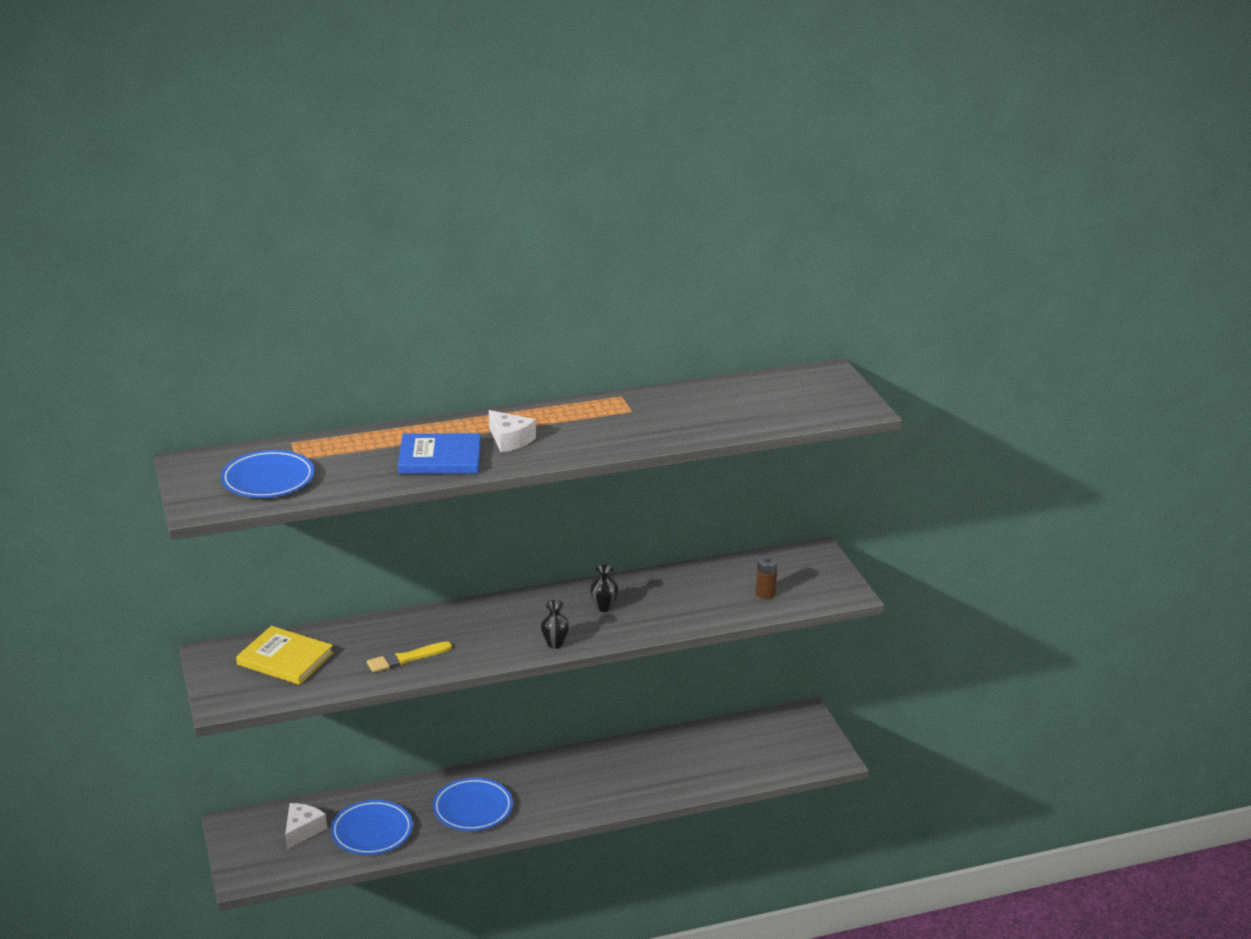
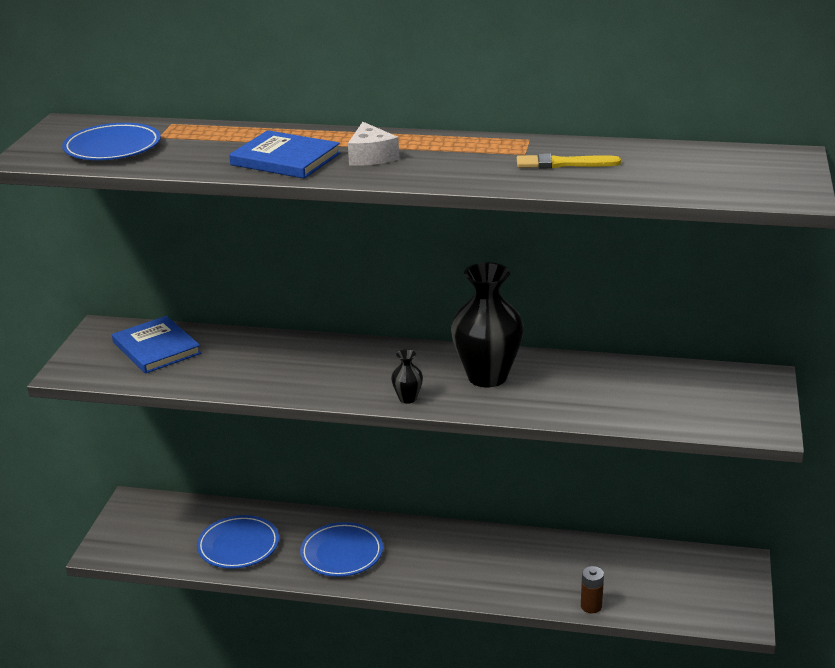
camera: 30 degrees right, 0 degrees up
(285, 659) = (156, 348): yellow book -> blue book
(302, 830) = (183, 525): white cheese -> none
(406, 658) = (258, 375): yellow brush -> yellow brush (563, 164)
(604, 607) = (487, 376): black vase -> black vase, size x2.31
(765, 594) = (671, 406): brown battery -> brown battery (591, 606)

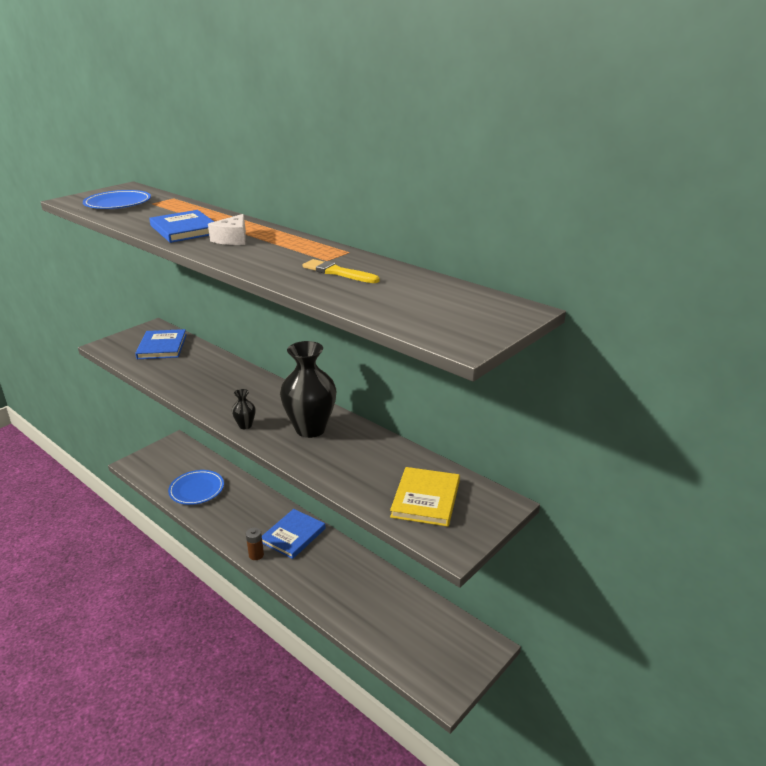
camera: 30 degrees right, 0 degrees up
(342, 553) = (243, 519): blue plate -> none
(425, 546) = (293, 535): none -> blue book
(591, 606) = (350, 627): brown battery -> brown battery (256, 555)
(692, 399) = (426, 499): none -> yellow book

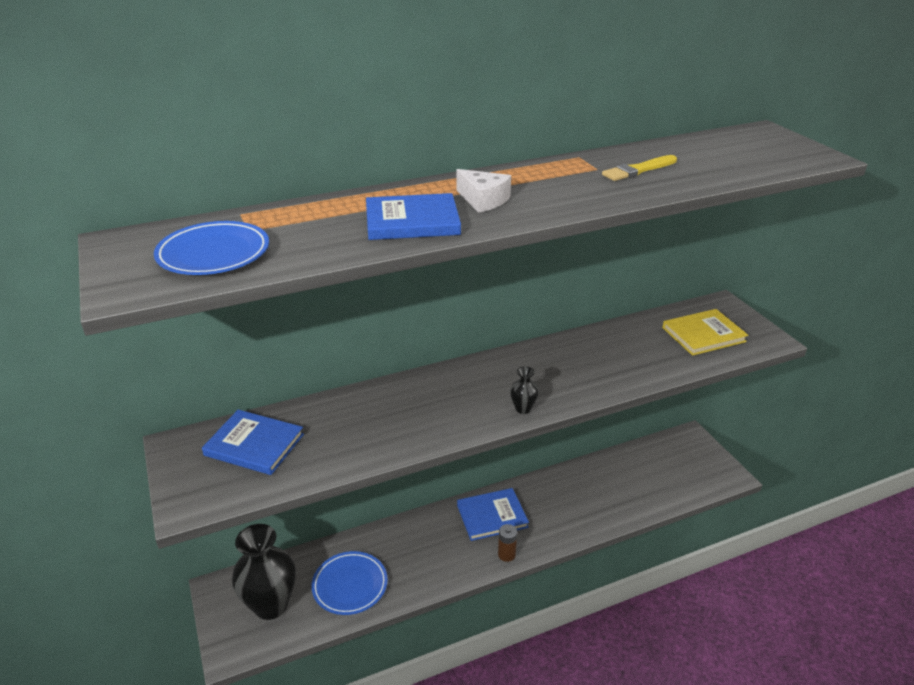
camera: 65 degrees left, 5 degrees up
(293, 535) = (492, 516): blue book -> blue book turned 75 degrees counterclockwise
(310, 429) = (557, 367): black vase -> black vase (271, 605)
(426, 499) = (703, 334): yellow book -> yellow book turned 60 degrees counterclockwise

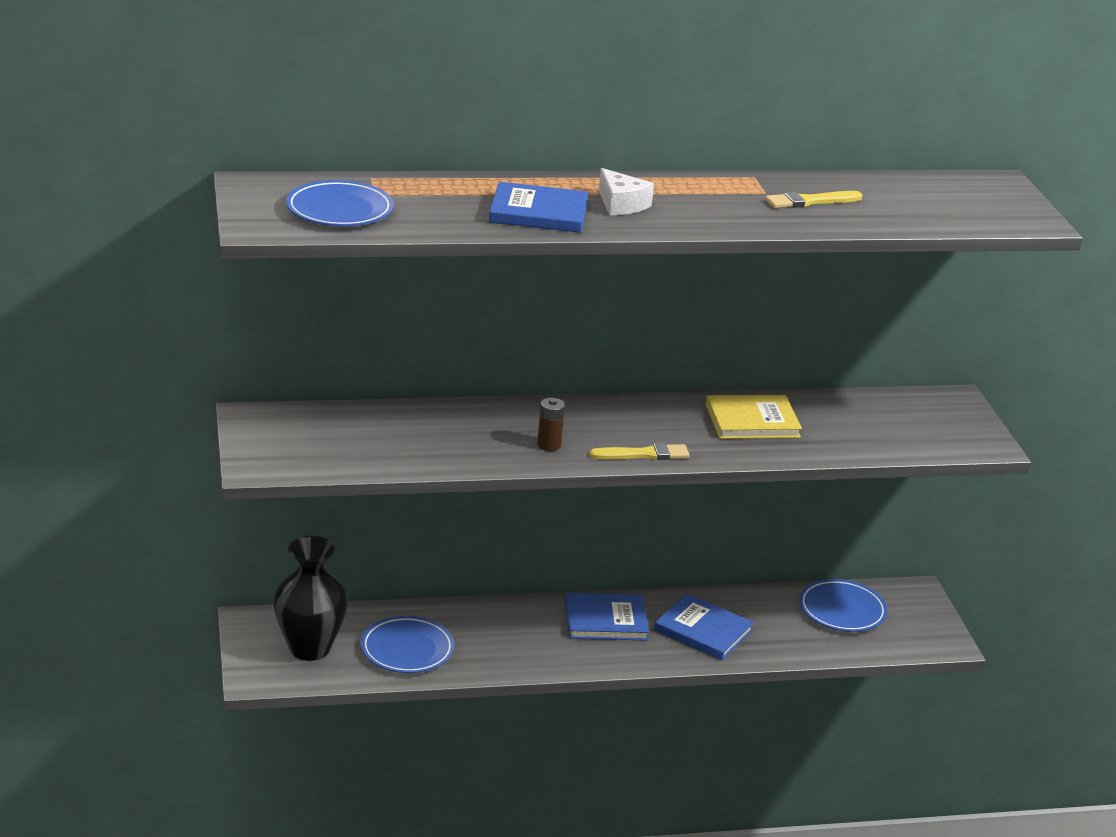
camera: 10 degrees right, 5 degrees down
(254, 445) = (333, 431): blue book -> blue book (703, 630)
(506, 554) = (609, 660): brown battery -> brown battery (549, 445)
(523, 408) = (643, 454): black vase -> yellow brush
(650, 465) = (842, 610): none -> blue plate
(703, 334) = (907, 425): yellow book -> yellow book (752, 421)

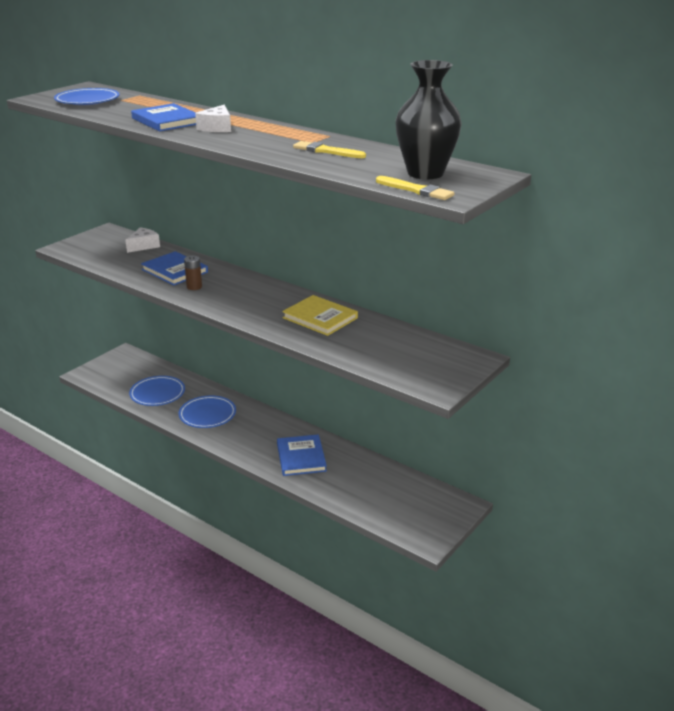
camera: 50 degrees right, 0 degrees up
(309, 648) = (124, 373): black vase -> black vase (425, 173)
(356, 417) = (144, 246): none -> white cheese
(605, 620) = (263, 427): blue book -> blue book (175, 271)
(643, 454) = (227, 308): yellow brush -> yellow brush (415, 190)
(842, 610) = (396, 489): blue plate -> blue plate (207, 415)

